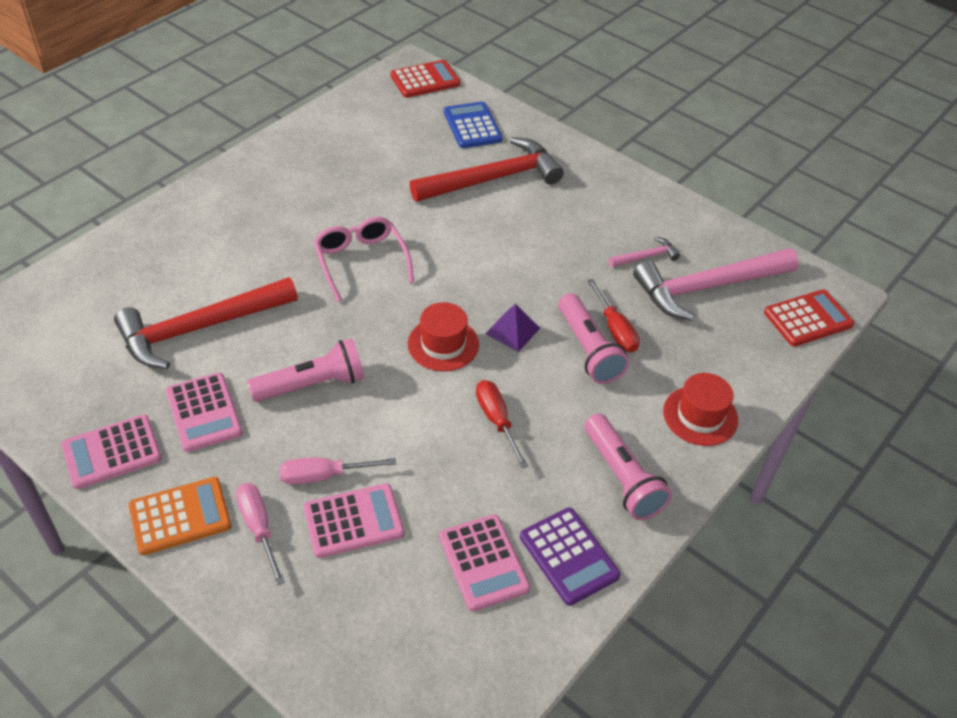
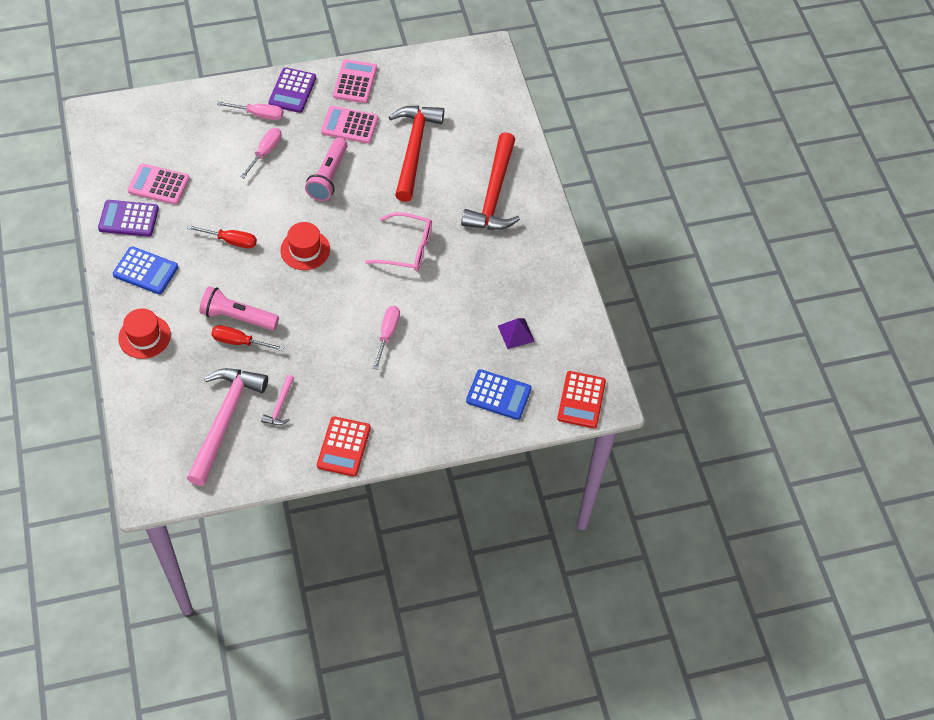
camera: 125 degrees right, 10 degrees up
(180, 516) = (292, 91): orange calculator -> purple calculator
(353, 521) = (228, 150): pink calculator -> none
(484, 224) = (387, 334): none -> pink screwdriver
(493, 179) = (428, 369): red hammer -> red hammer (493, 194)
(512, 330) = (285, 289): purple pyramid -> purple pyramid (516, 333)
(622, 477) = (145, 271): pink flashlight -> blue calculator
(808, 319) = (150, 456): red calculator -> red calculator (343, 447)

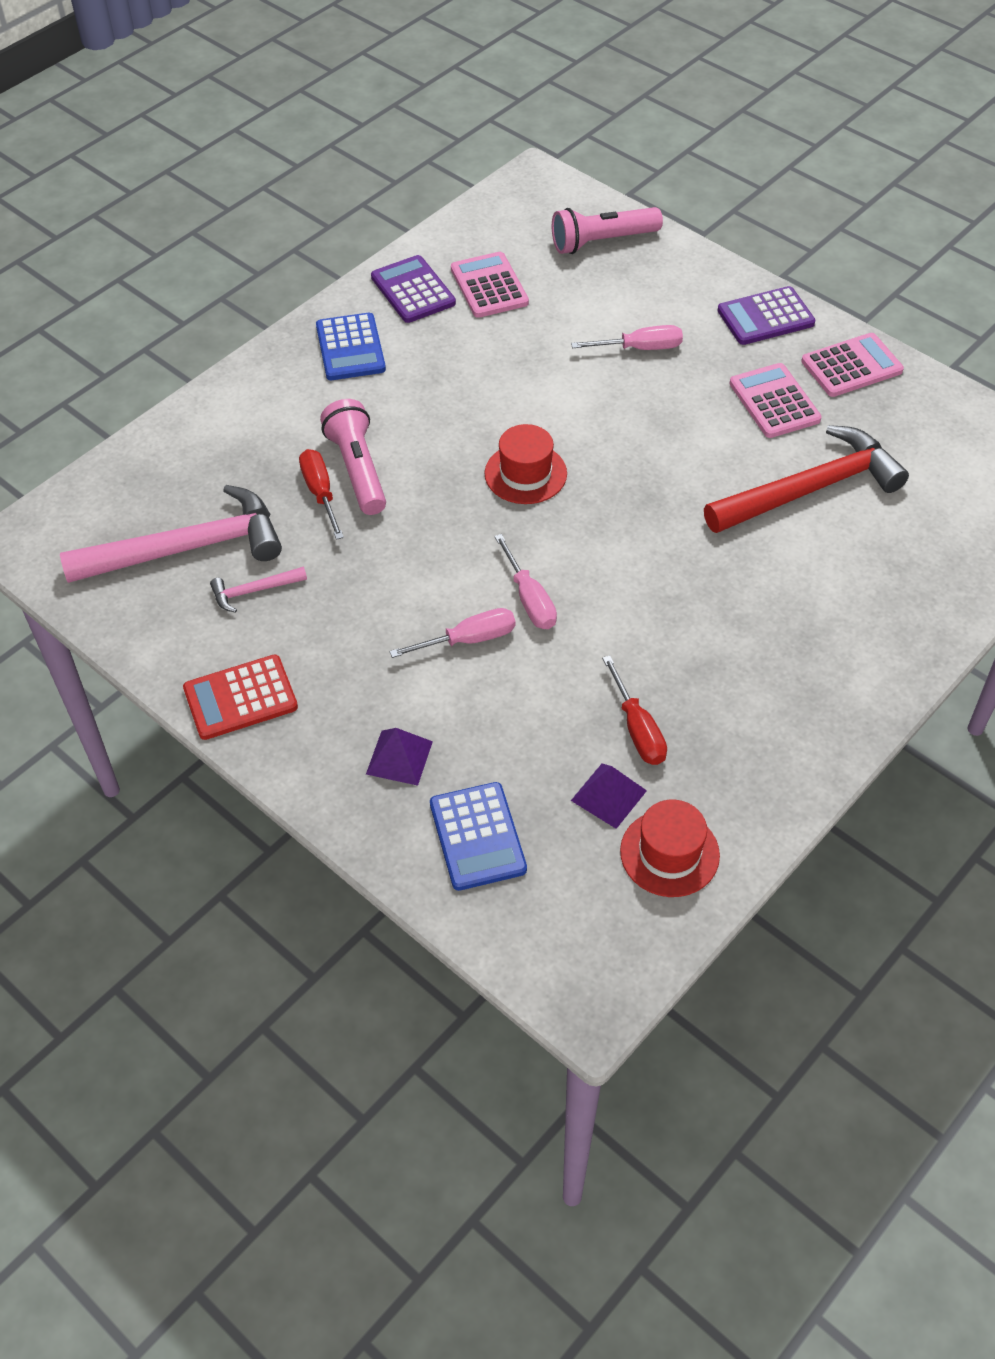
camera: 60 degrees right, 5 degrees down
(144, 336) = (252, 402): red hat -> red hat (669, 853)
(231, 241) = (469, 396): red screwdriver -> red screwdriver (637, 729)
(258, 114) = (692, 309): pink screwdriver -> pink screwdriver (529, 599)
(328, 177) = (667, 429): pink flashlight -> pink flashlight (602, 241)
(407, 249) = (633, 578): pink glasses -> none
(432, 400) = (399, 757): none -> purple pyramid
(493, 194) = (832, 623): red hammer -> none
(581, 400) = (561, 958): red calculator -> none

